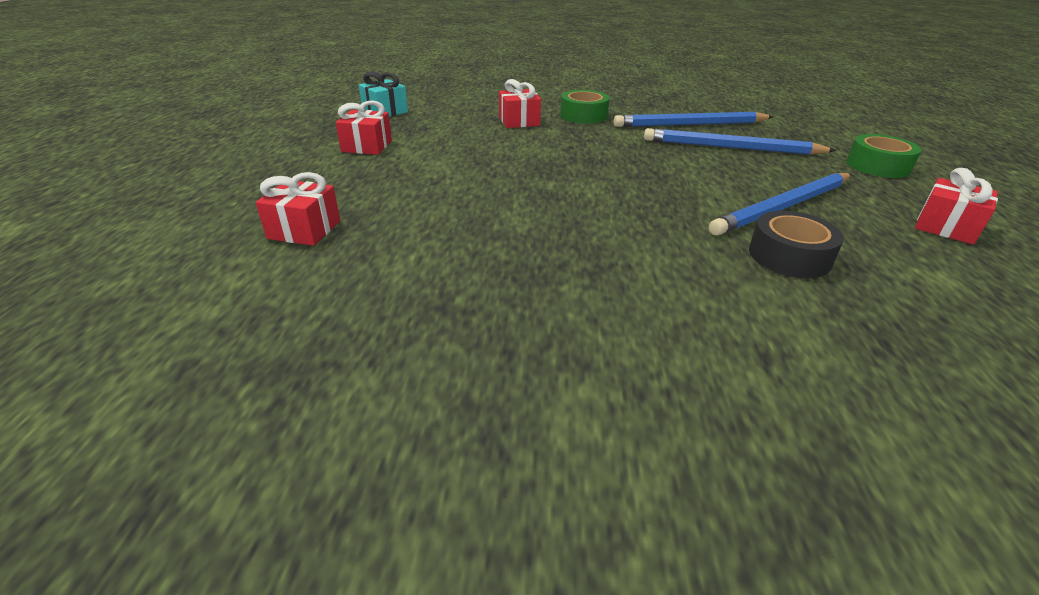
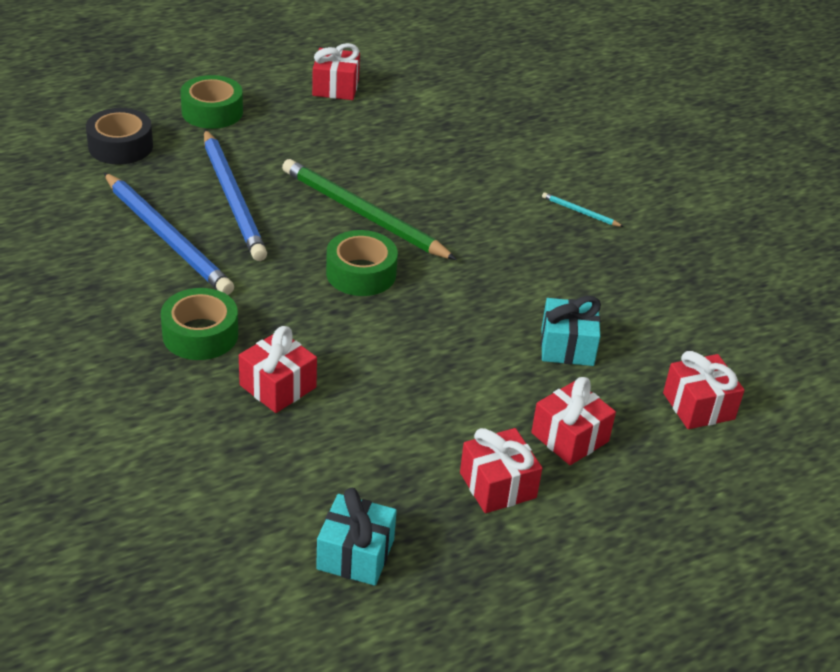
camera: 125 degrees left, 5 degrees up
(363, 175) = (569, 437): none -> red gift
(441, 204) = (567, 346): none -> turquoise gift
(605, 162) = (361, 273): none -> green tape
(624, 286) = (580, 212): none -> turquoise pencil
(685, 181) = (363, 214): none -> green pencil
(783, 207) = (370, 157): blue pencil -> none
(789, 256) = (459, 150): black tape -> black tape (120, 146)

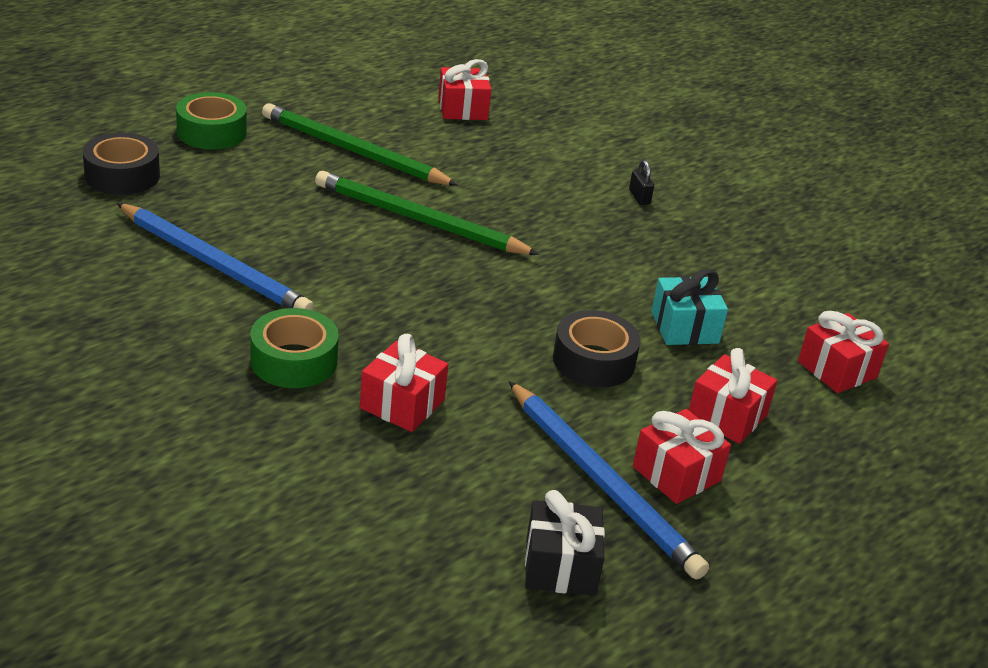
camera: 15 degrees left, 5 degrees down
(233, 198) = (271, 217): blue pencil -> blue pencil (602, 482)
(330, 141) = (353, 151): none -> green pencil
(335, 87) = (336, 98): red gift -> red gift (462, 109)
(355, 554) = (560, 566): turquoise gift -> black gift
(361, 273) = (442, 279): green tape -> none
(467, 368) = (593, 361): none -> black tape
(580, 212) = (639, 197): turquoise pencil -> black padlock

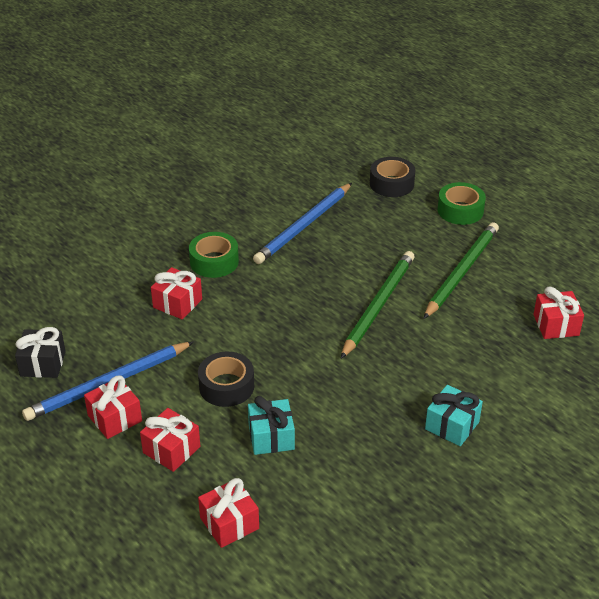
camera: 95 degrees right, 5 degrees up
(639, 197) = (452, 425): black padlock -> turquoise gift

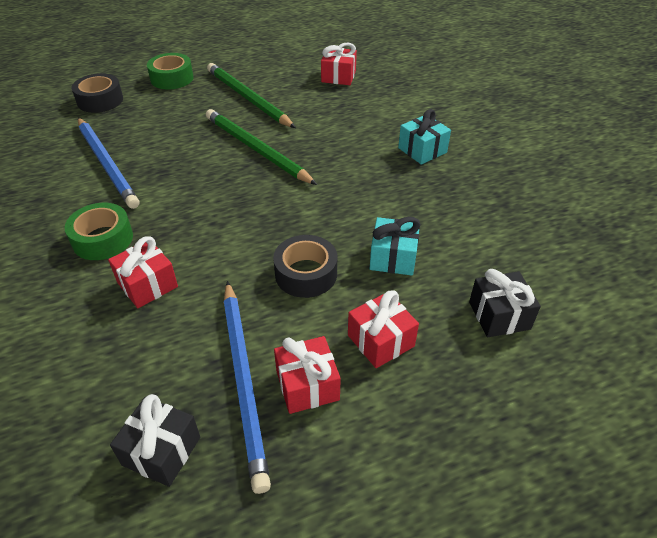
camera: 70 degrees left, 5 degrees up
(229, 523) = (499, 315): red gift -> black gift

